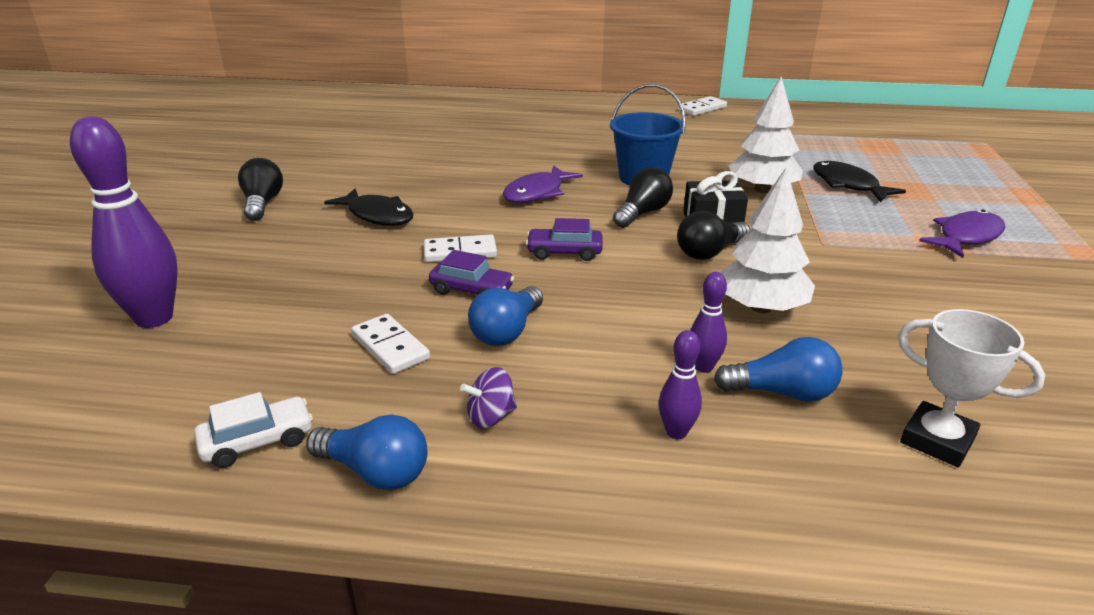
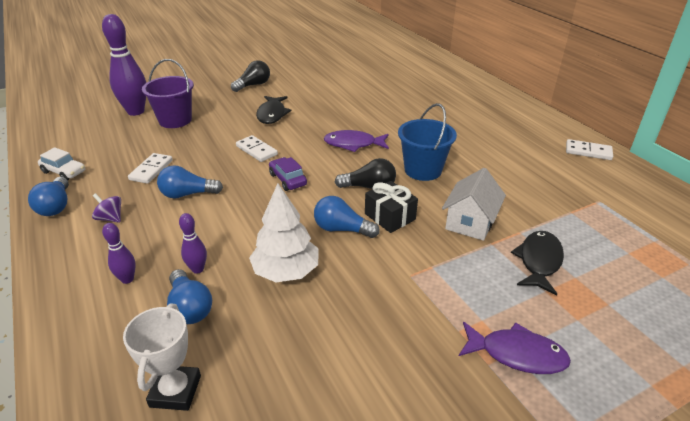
camera: 55 degrees right, 5 degrees up
(258, 289) = (175, 120): none -> purple bucket
(472, 290) = (220, 169): purple car -> none
(709, 252) = (342, 229): black light bulb -> blue light bulb
(762, 190) = (470, 222): white tree -> white house

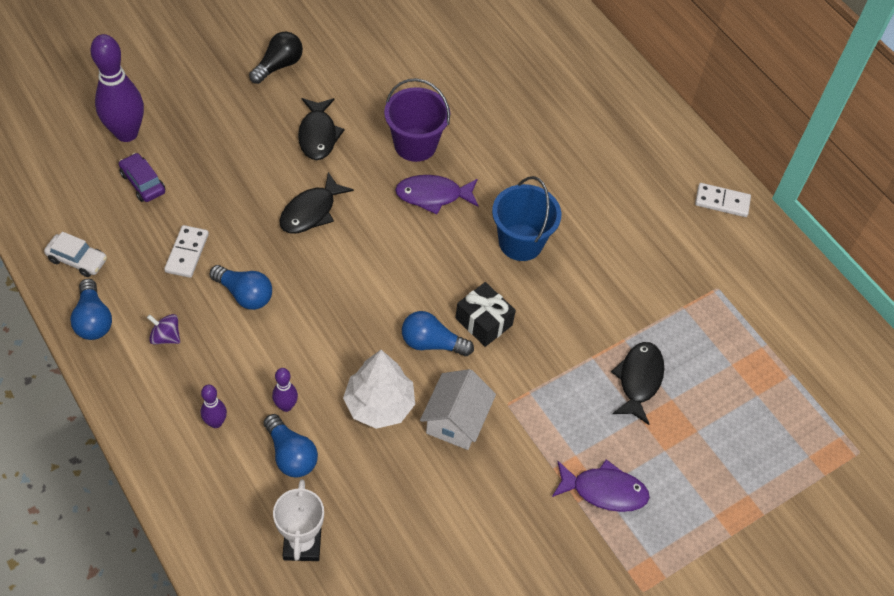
camera: 10 degrees left, 20 degrees up
(175, 120) = (188, 151): purple bucket -> purple bucket (415, 145)
(187, 194) = (244, 294): blue light bulb -> blue light bulb turned 135 degrees counterclockwise
(256, 150) = (311, 211): white domino -> black fish
(288, 179) = (359, 265): purple car -> purple car (143, 183)
(369, 187) = (458, 274): black light bulb -> none
(470, 222) = (572, 327): white house -> white house (456, 421)

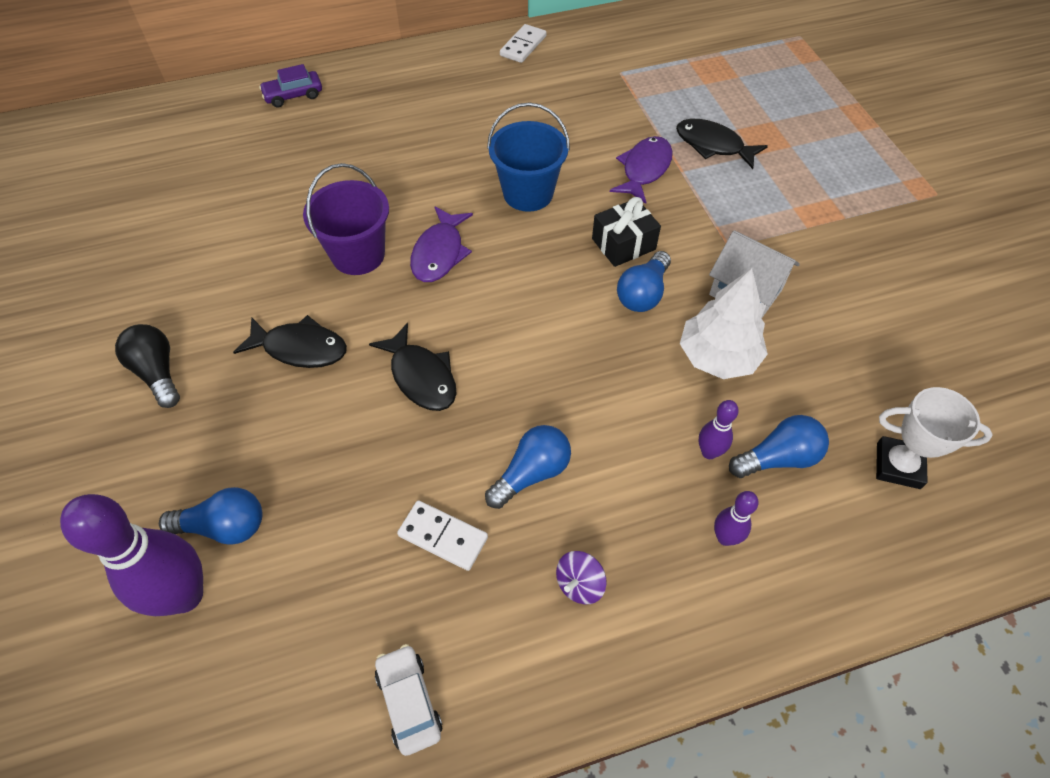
camera: 70 degrees left, 0 degrees up
(77, 260) = (409, 701): white car -> white car turned 60 degrees counterclockwise
(93, 319) = (528, 687): blue light bulb -> blue light bulb (224, 526)
(143, 183) = (293, 582): purple car -> purple car (293, 95)
(604, 490) = (833, 196): purple fish -> purple fish (644, 169)

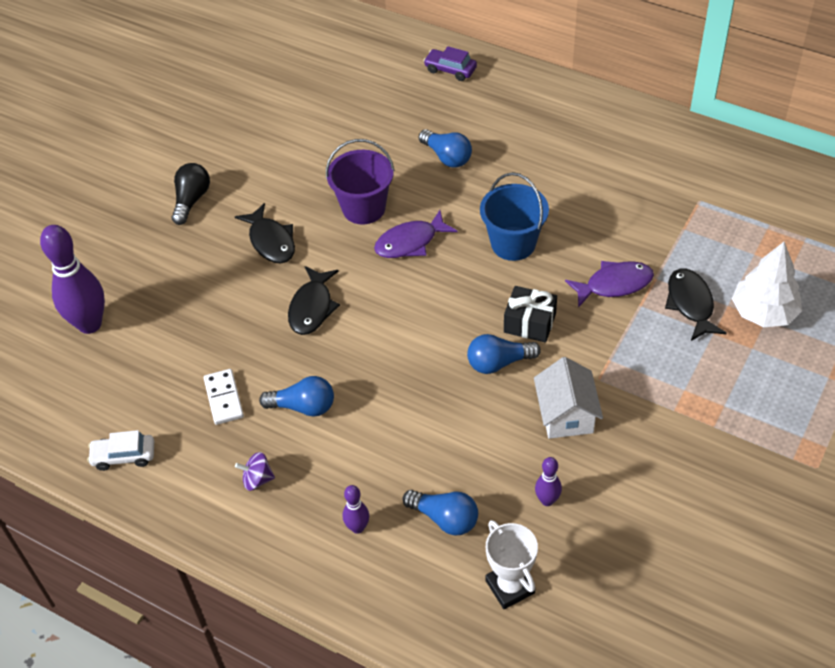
camera: 50 degrees right, 5 degrees down
(224, 526) = (138, 306): blue light bulb -> blue light bulb (447, 157)
(409, 701) = (124, 456): white car -> white car turned 120 degrees counterclockwise
(523, 46) = (653, 132): white domino -> none
(709, 452) = (410, 480): purple bowling pin -> purple bowling pin (547, 500)
(718, 357) = (491, 436): white tree -> white tree (763, 312)

